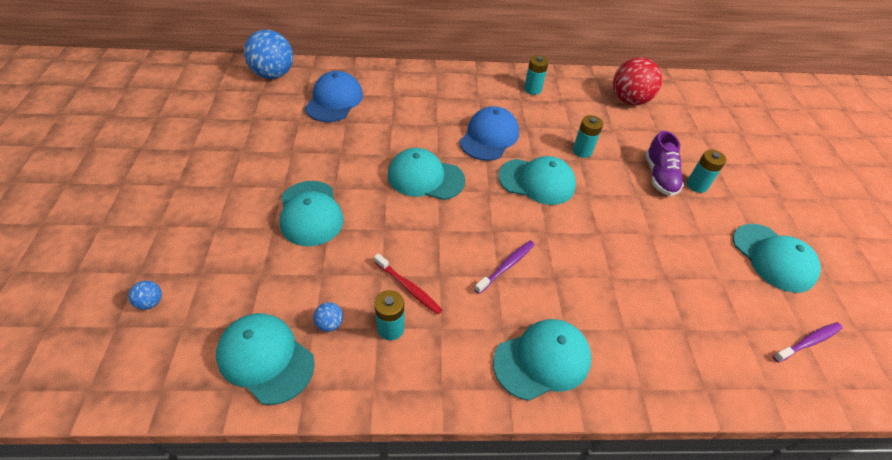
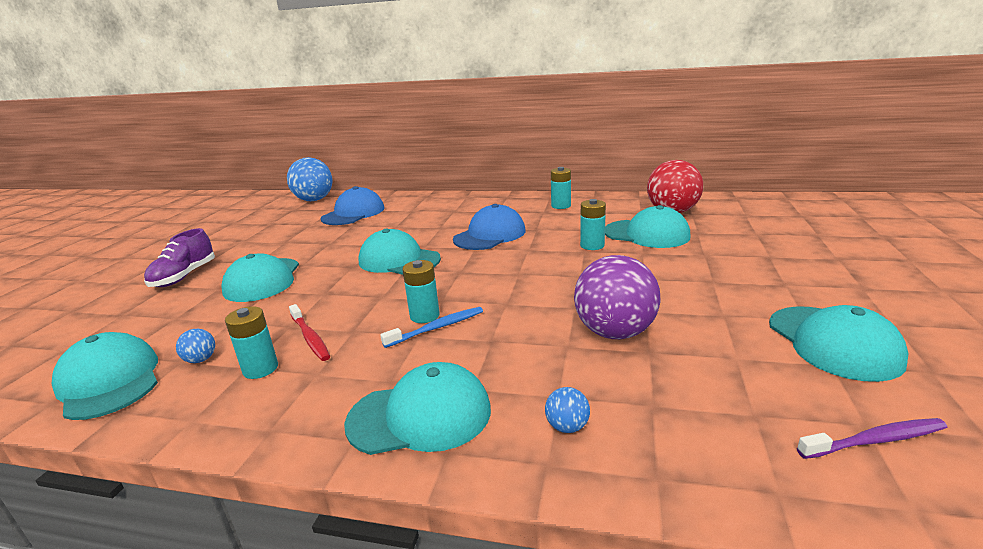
camera: 20 degrees right, 25 degrees down
(151, 302) = (57, 331): blue ball -> blue ball (567, 427)
(506, 266) = (437, 328): purple toothbrush -> blue toothbrush
(537, 181) = (522, 266): turquoise cap -> turquoise cap (646, 234)
(637, 260) = (615, 332): none -> purple ball
(659, 176) = (683, 265): purple shoe -> purple shoe (184, 276)
(697, 185) = (734, 273): turquoise battery -> turquoise battery (424, 316)

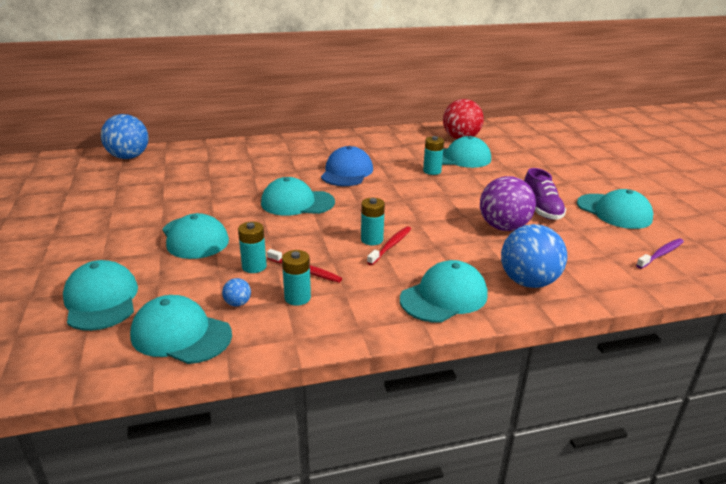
camera: 30 degrees left, 5 degrees up
(110, 326) = (101, 300): none -> turquoise cap
(184, 276) = (104, 248): purple shoe -> purple shoe (541, 210)
(353, 213) = (194, 166): blue cap -> none
(437, 328) = (391, 246): blue toothbrush -> red toothbrush
(561, 206) = (375, 141): turquoise battery -> turquoise battery (254, 266)
(567, 427) = (528, 282): blue ball -> blue ball, size x2.37

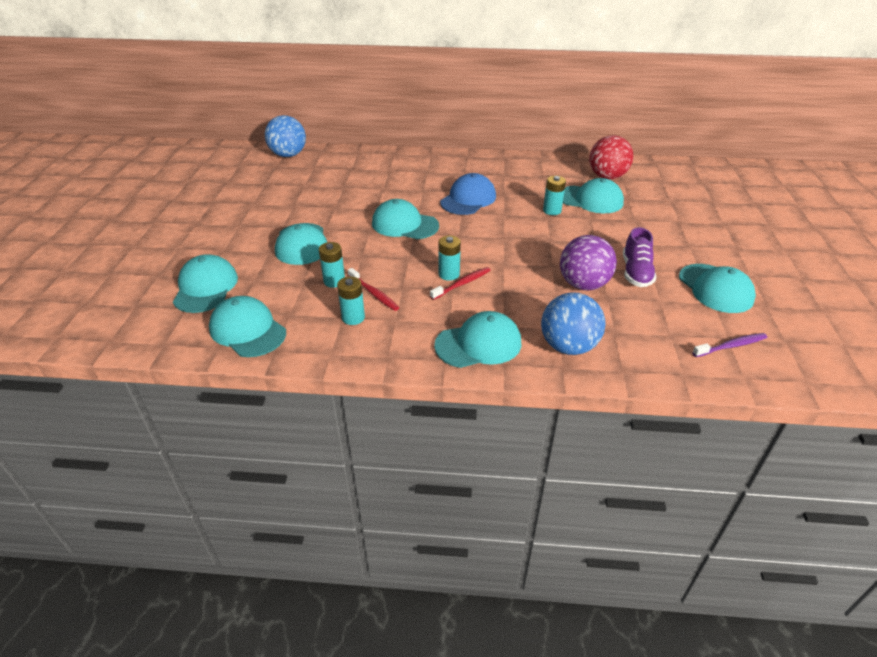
camera: 20 degrees right, 10 degrees up
(237, 303) = (303, 312): blue ball -> none

